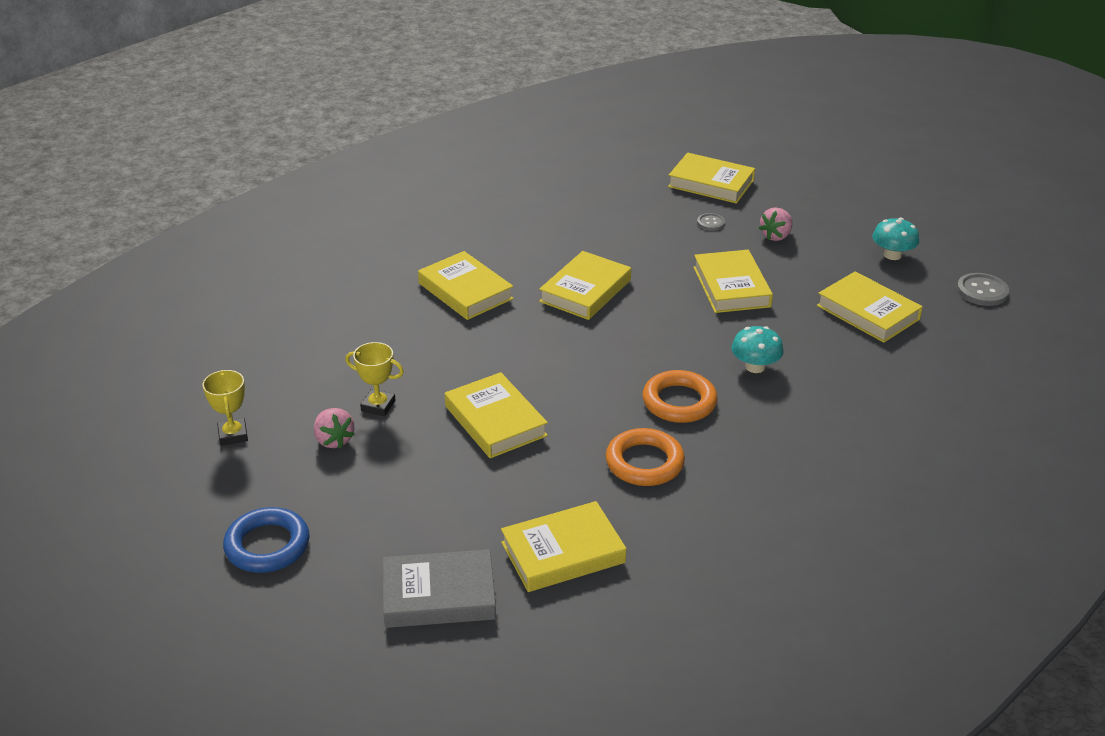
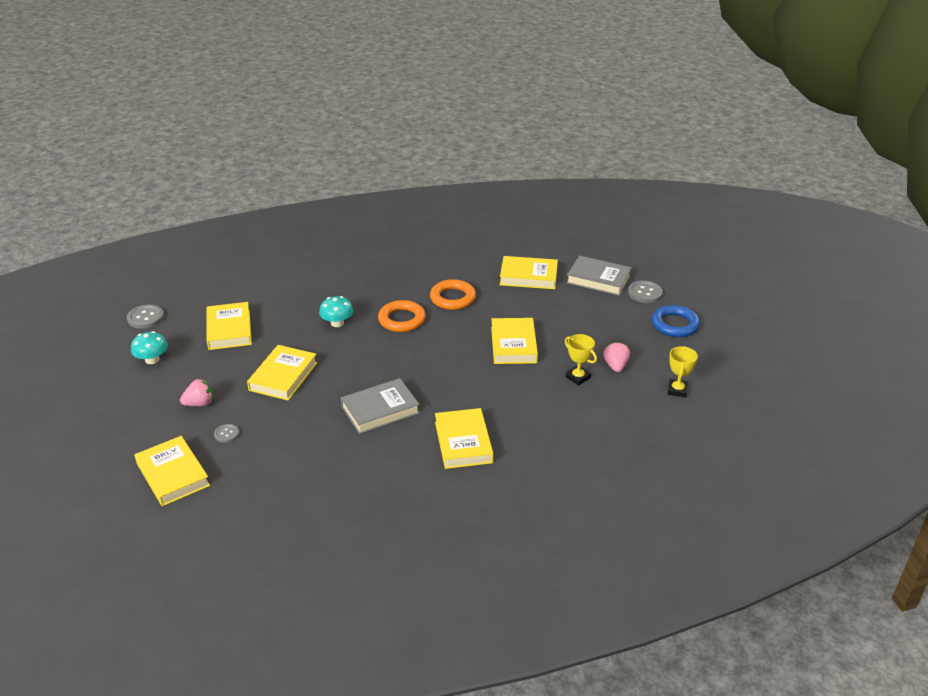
camera: 150 degrees left, 0 degrees up
(342, 595) = (645, 293): none -> grey button
(585, 291) = (380, 410): yellow book -> grey book

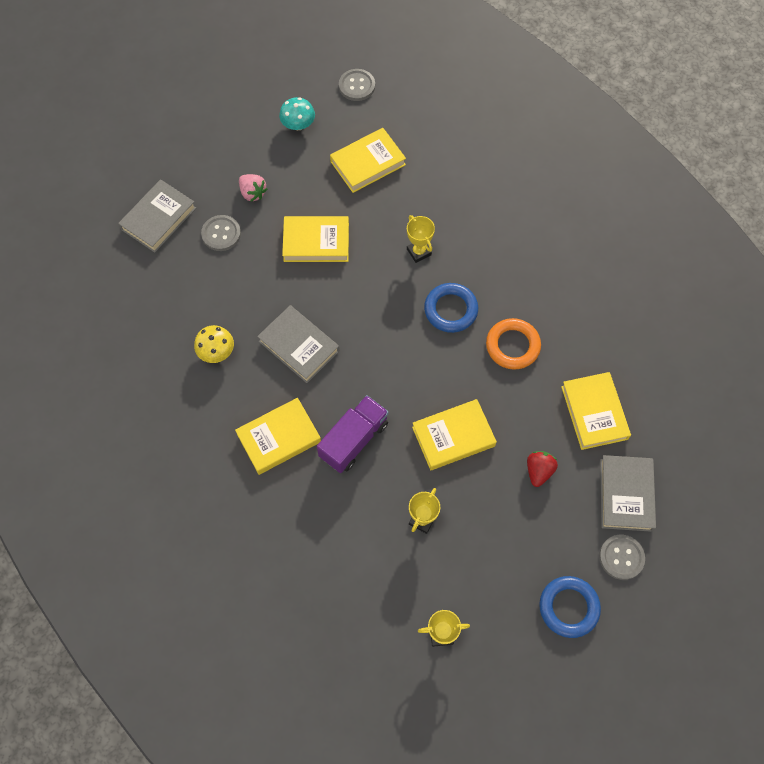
camera: 70 degrees right, 30 degrees up
(173, 475) = (158, 218): yellow book -> grey book
(226, 434) = (221, 234): grey button -> grey button, size x1.66
(337, 323) = (419, 252): turquoise mushroom -> yellow trophy
(351, 464) = (216, 351): none -> yellow mushroom
(401, 320) = (450, 310): orange ring -> blue ring
(489, 398) = (354, 440): none -> purple truck
(562, 311) = (539, 471): none -> red strawberry
(615, 366) = (458, 556): pink strawberry -> none

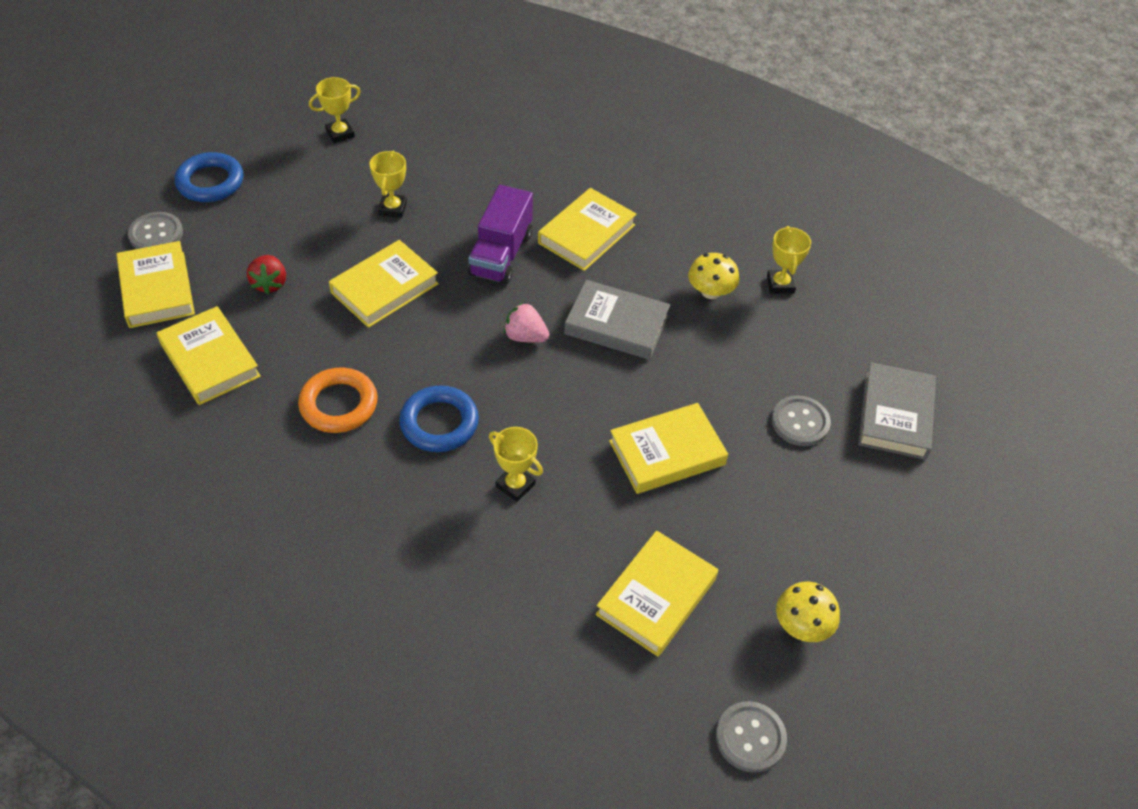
camera: 155 degrees right, 15 degrees down
(162, 340) = (780, 284): none -> yellow trophy
(253, 193) = (797, 491): pink strawberry -> pink strawberry (525, 336)
(298, 124) = (802, 625): turquoise mushroom -> yellow mushroom
(626, 495) = (157, 289): grey book -> yellow book

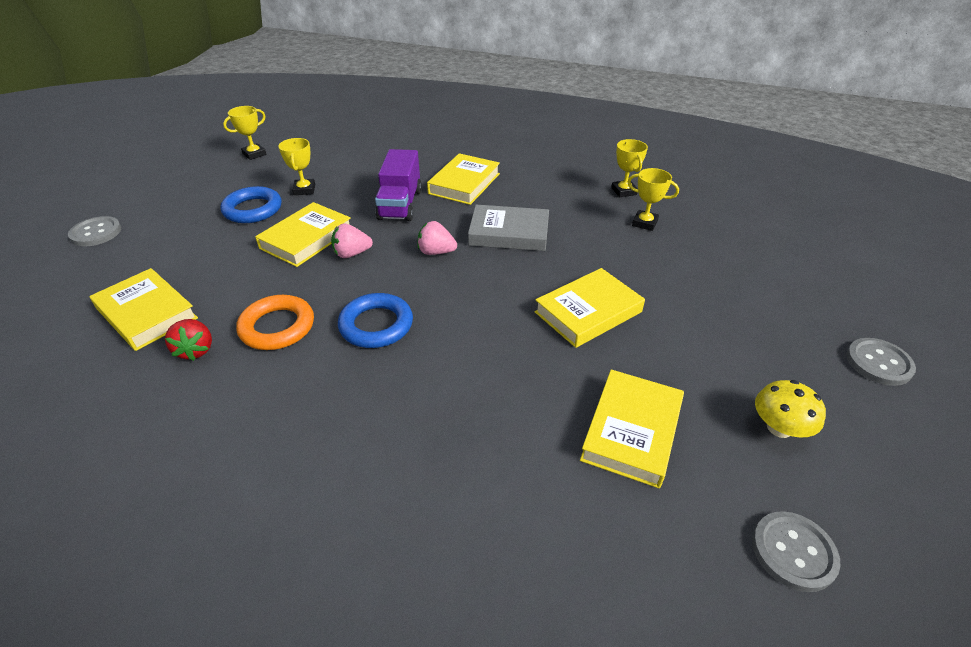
camera: 10 degrees left, 10 degrees down
(157, 289) = (95, 270): yellow book -> none
(210, 182) = (146, 194): blue ring -> blue ring (253, 209)
(270, 283) = (202, 250): red strawberry -> red strawberry (196, 350)
(431, 320) = (352, 254): none -> pink strawberry
(515, 485) = (461, 361): yellow trophy -> yellow trophy (644, 223)
(710, 291) = (574, 203): yellow mushroom -> none
(800, 422) = (686, 272): grey button -> grey button (878, 363)
(895, 415) = (756, 255): grey book -> none

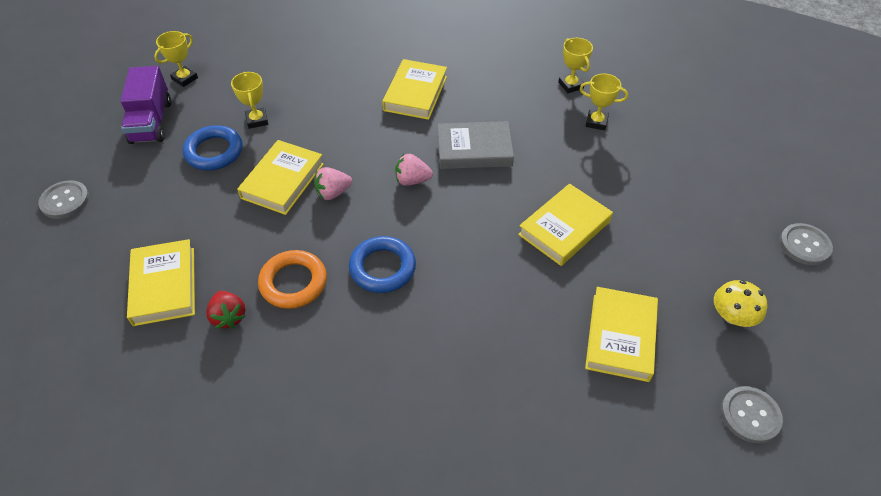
camera: 10 degrees left, 10 degrees up
(147, 313) = (164, 286): yellow book -> yellow book turned 45 degrees clockwise
(400, 204) = (360, 127): purple truck -> purple truck (151, 122)

